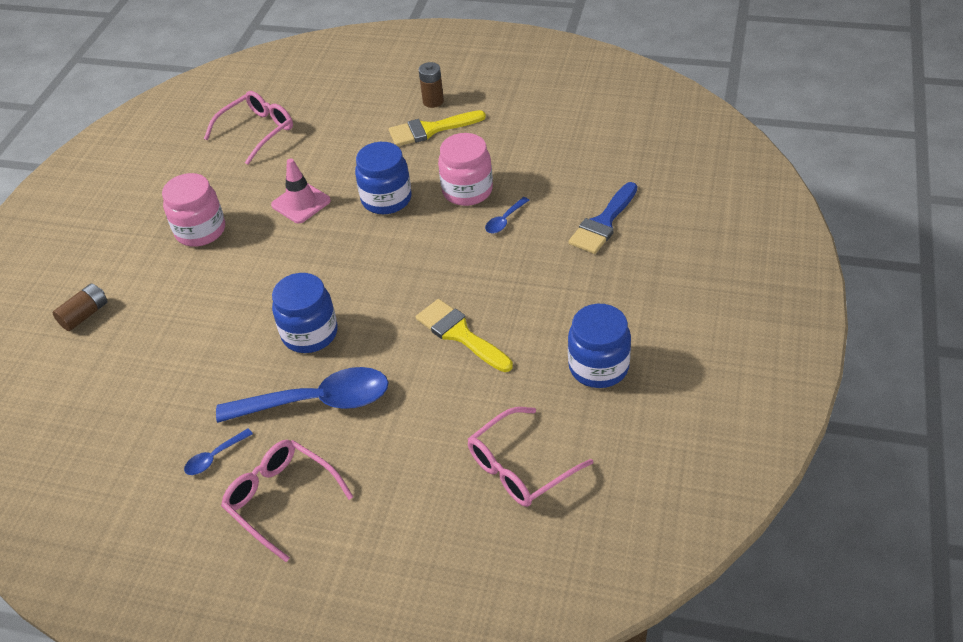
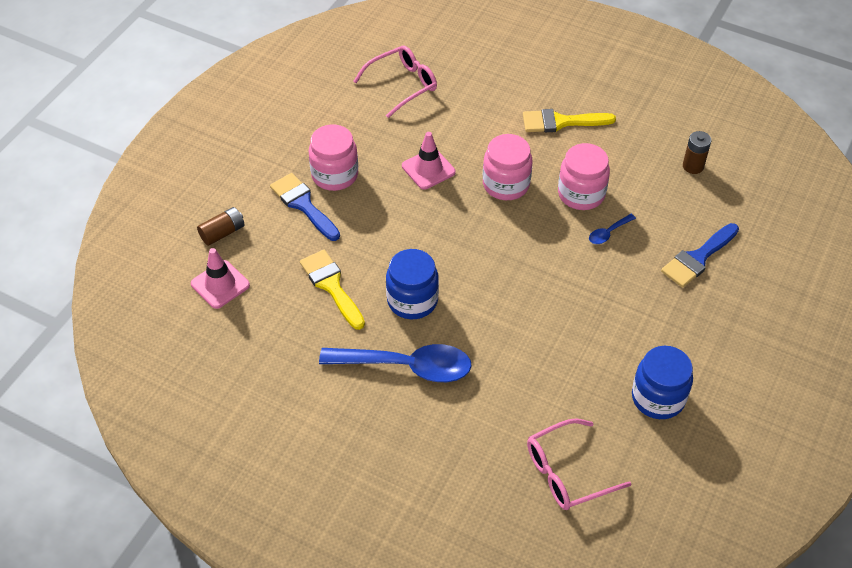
camera: 10 degrees right, 5 degrees up
(90, 368) = (220, 284): none -> pink traffic cone
(171, 267) = (303, 205): none -> blue brush
(214, 457) = (311, 394): blue spoon -> none
(281, 499) = (360, 447): pink glasses -> none
(386, 199) = (506, 184): blue jar -> pink jar
(433, 101) = (570, 92): brown battery -> brown battery (693, 166)
(460, 334) = (543, 335): yellow brush -> yellow brush (331, 286)

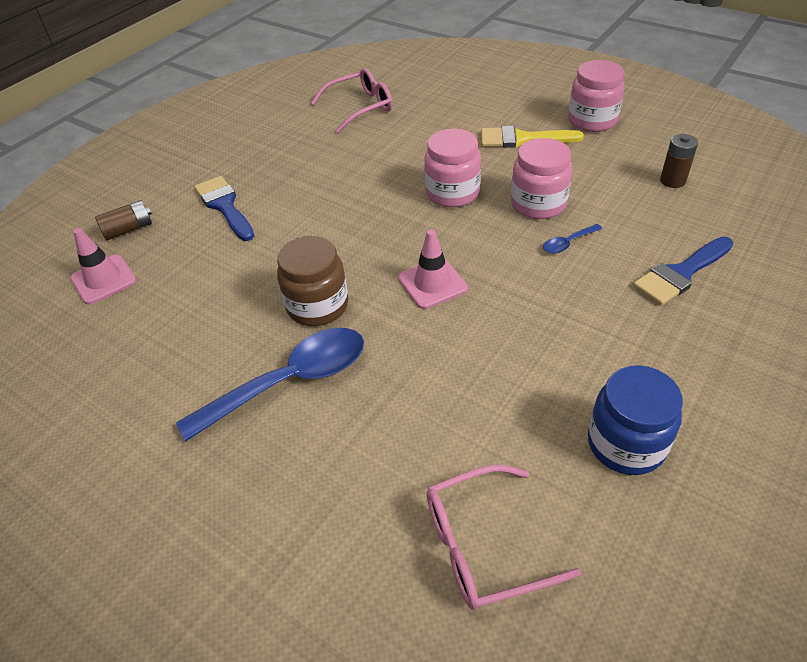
camera: 10 degrees right, 5 degrees down
(331, 286) = (227, 286): yellow brush -> none
(334, 175) = (267, 180): pink jar -> pink jar (592, 120)
(406, 366) = (289, 382): blue spoon -> blue spoon turned 45 degrees counterclockwise
(412, 300) = (317, 306): blue jar -> brown jar
(428, 169) = (369, 177): pink traffic cone -> pink traffic cone (432, 283)

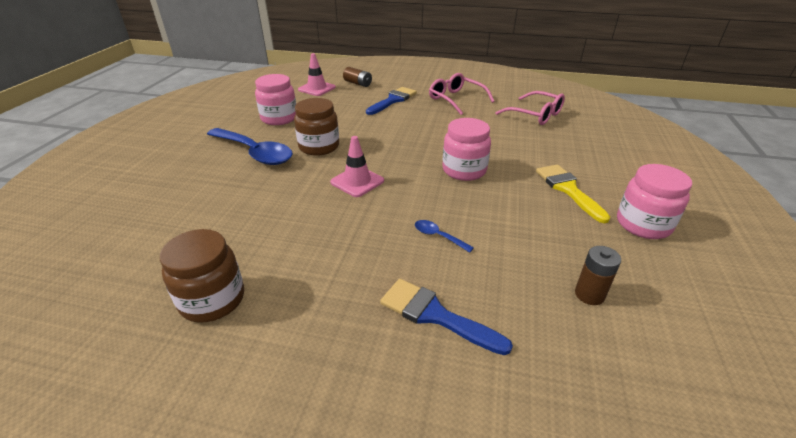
camera: 65 degrees right, 10 degrees down
(484, 545) = (129, 244): pink glasses -> pink glasses (456, 99)
(538, 204) = (481, 212): pink jar -> pink jar (279, 118)
(626, 444) = (212, 300): blue jar -> brown jar

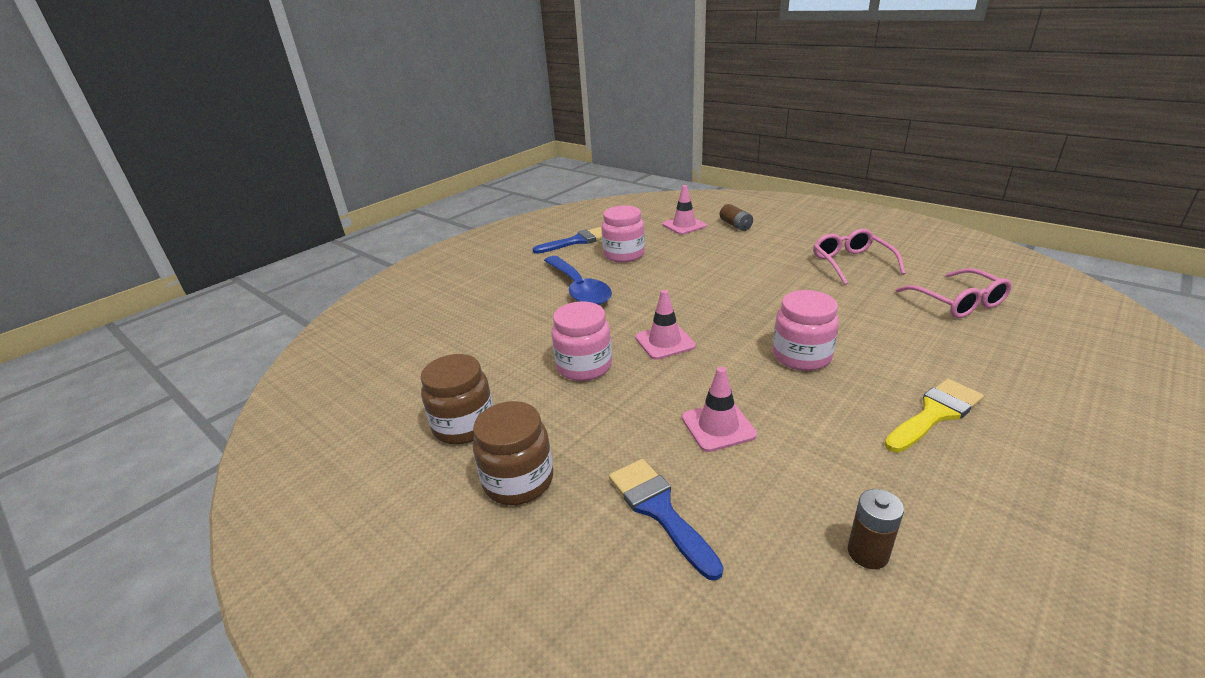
camera: 30 degrees right, 5 degrees down
(319, 147) = (647, 294): brown jar -> brown jar (518, 480)
(393, 100) = (766, 252): blue brush -> blue brush (577, 241)
(438, 236) = (718, 426): blue spoon -> pink traffic cone
(568, 189) = (935, 413): yellow brush -> yellow brush turned 45 degrees clockwise
(643, 224) = (1024, 491): pink jar -> pink jar (584, 366)

